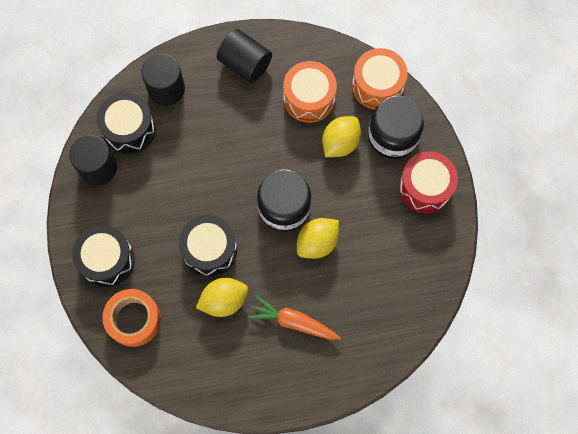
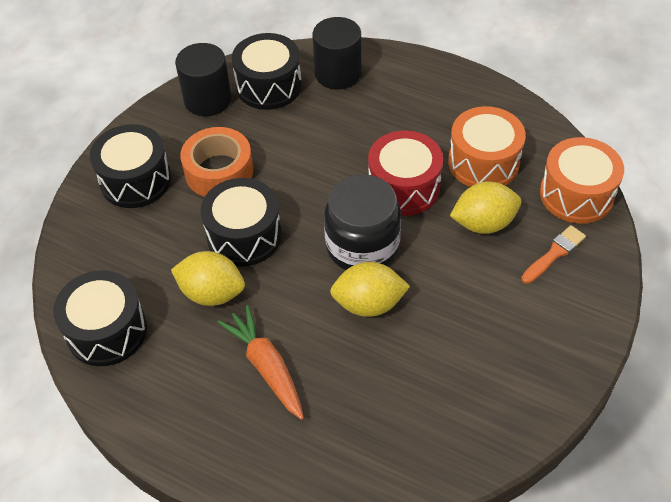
camera: 40 degrees right, 20 degrees down
(134, 319) = (105, 249): orange tape -> orange tape (219, 171)
(185, 368) = (107, 331): none -> black drum
(245, 64) = (439, 96): black cylinder -> none
(393, 136) = (554, 253): black jar -> orange brush
(425, 187) = (553, 330): red drum -> red drum (403, 187)

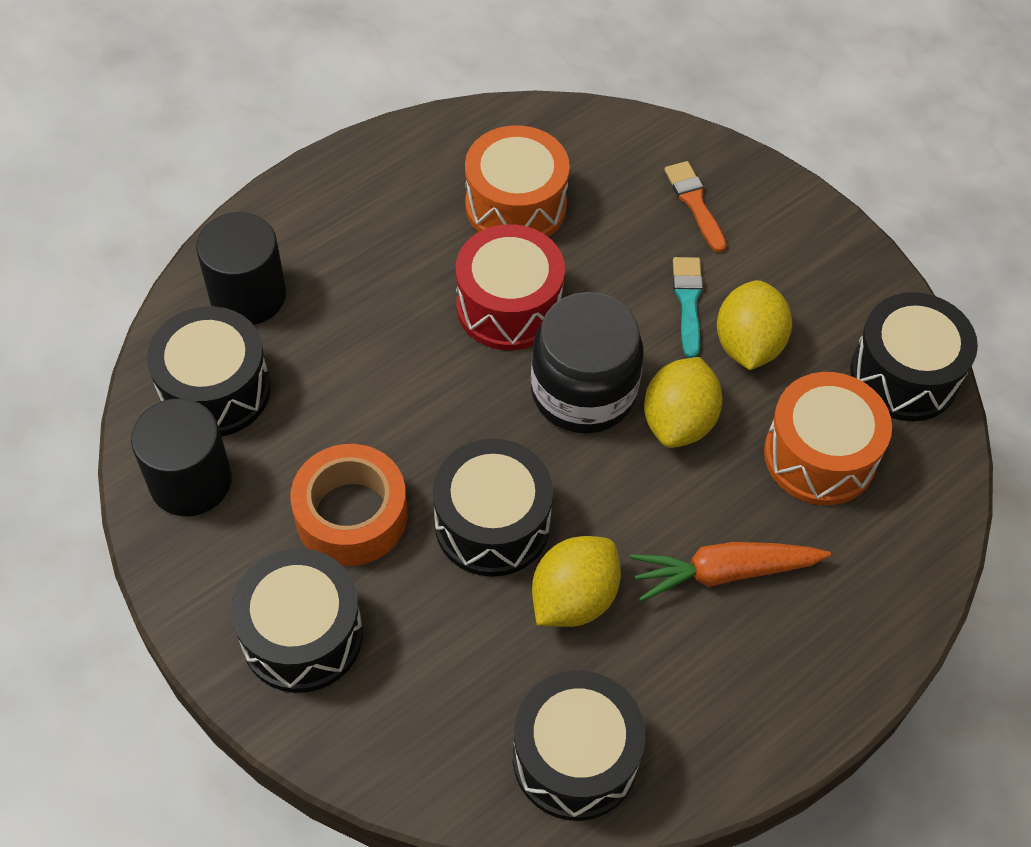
camera: 70 degrees left, 5 degrees up
(468, 277) = (688, 301): none -> turquoise brush
(483, 223) = (614, 250): yellow lemon -> yellow lemon (748, 345)
(488, 429) = (904, 375): none -> black drum
(576, 194) = (618, 141): orange drum -> orange drum (819, 455)

